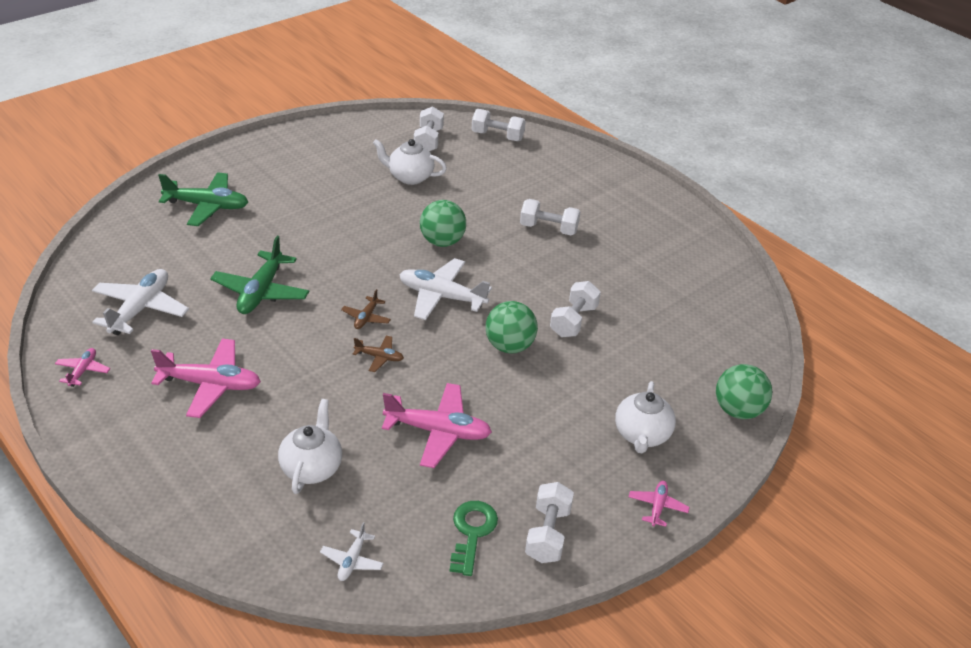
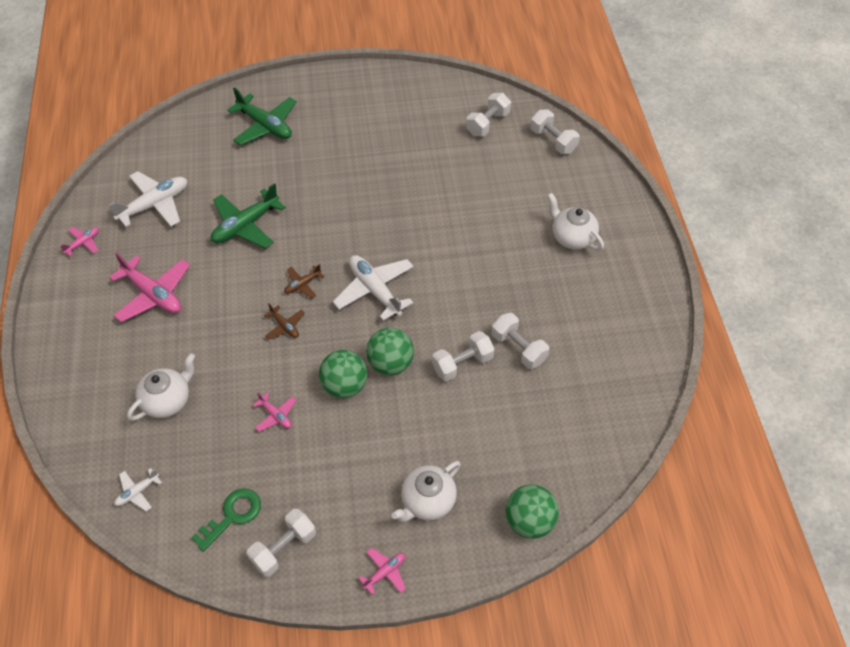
camera: 35 degrees right, 15 degrees up
(409, 177) = (442, 157): white teapot -> white teapot (572, 237)
(438, 431) = (276, 415): pink plane -> pink plane, size x0.50
(442, 242) = (417, 235): green ball -> green ball (344, 386)
(548, 229) = (518, 260): white dumbbell -> white dumbbell (518, 348)

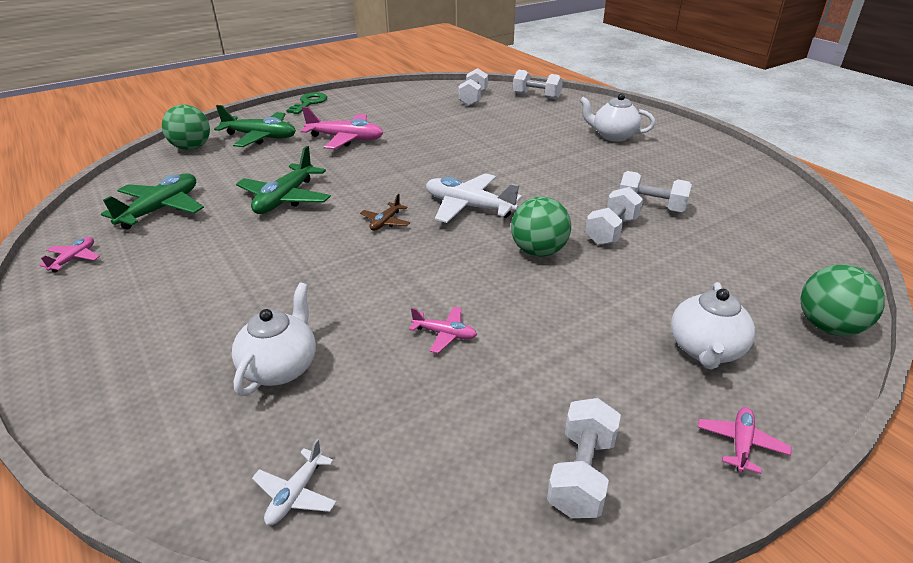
camera: 25 degrees left, 20 degrees down
(153, 294) = (199, 276): pink plane -> pink plane (345, 139)
(154, 205) = (161, 209): white plane -> green plane
(232, 515) = (472, 464): green key -> green key (309, 103)
(284, 326) = (391, 257): brown plane -> none
(344, 386) = (505, 283): green ball -> green ball (192, 148)

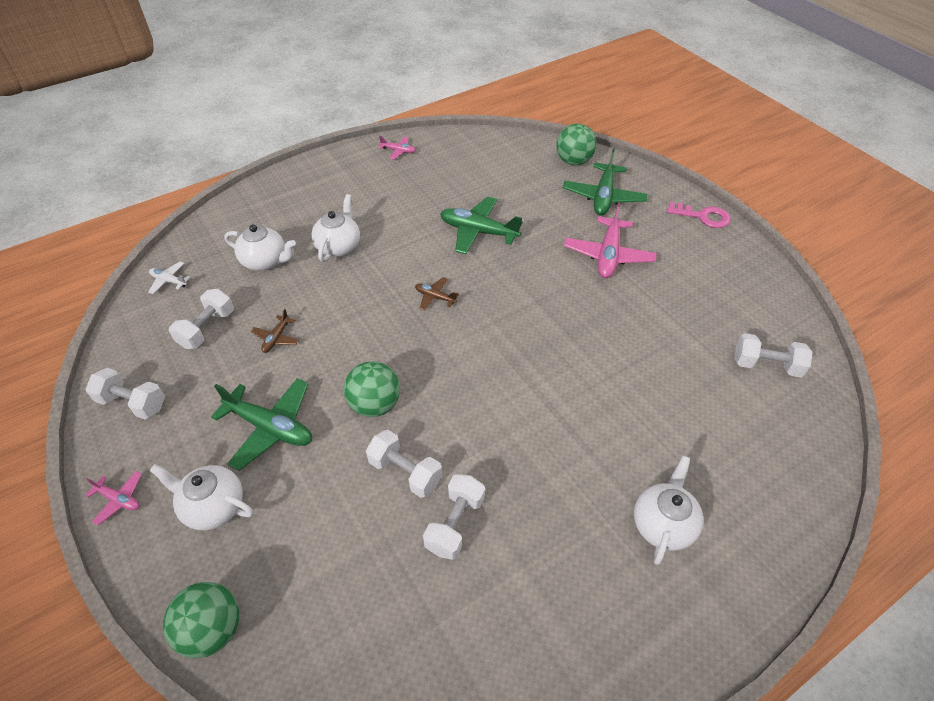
camera: 90 degrees right, 15 degrees up
(161, 209) = (462, 170): green plane -> green plane (270, 427)
(273, 296) = (339, 246): none -> white teapot
(309, 103) = (703, 216): green key -> pink key
(444, 334) = (276, 338): pink plane -> brown plane
(469, 207) = (460, 355): white plane -> none
(536, 96) = (802, 443): white dumbbell -> white dumbbell (207, 329)

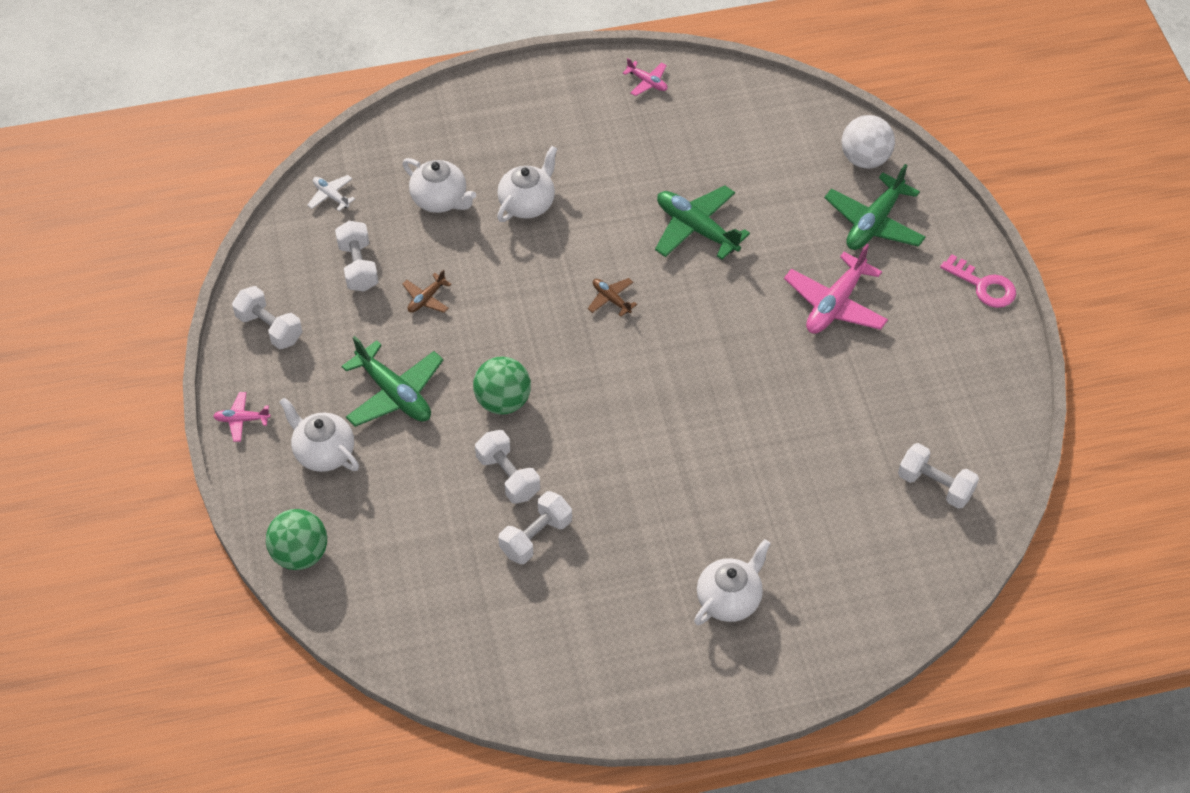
camera: 20 degrees right, 5 degrees up
(119, 499) = (242, 419): pink plane -> pink plane turned 135 degrees clockwise
(207, 329) = (358, 266): white dumbbell -> white dumbbell turned 60 degrees counterclockwise
(573, 161) = (865, 159): green ball -> white ball

